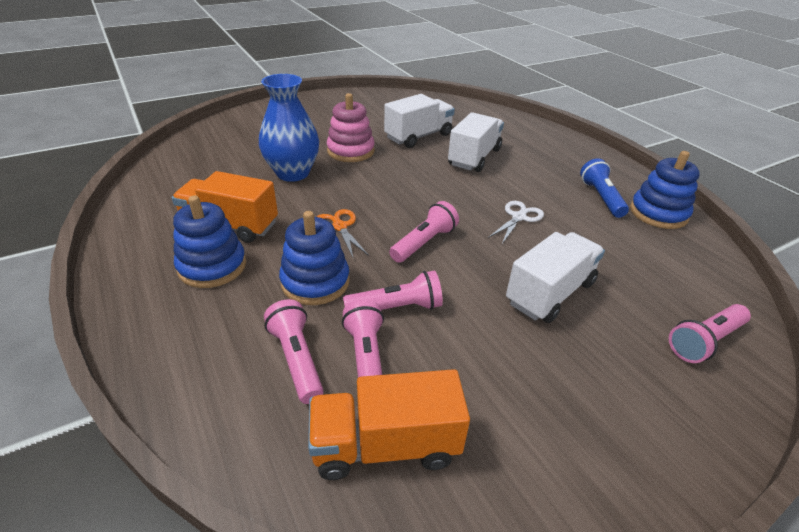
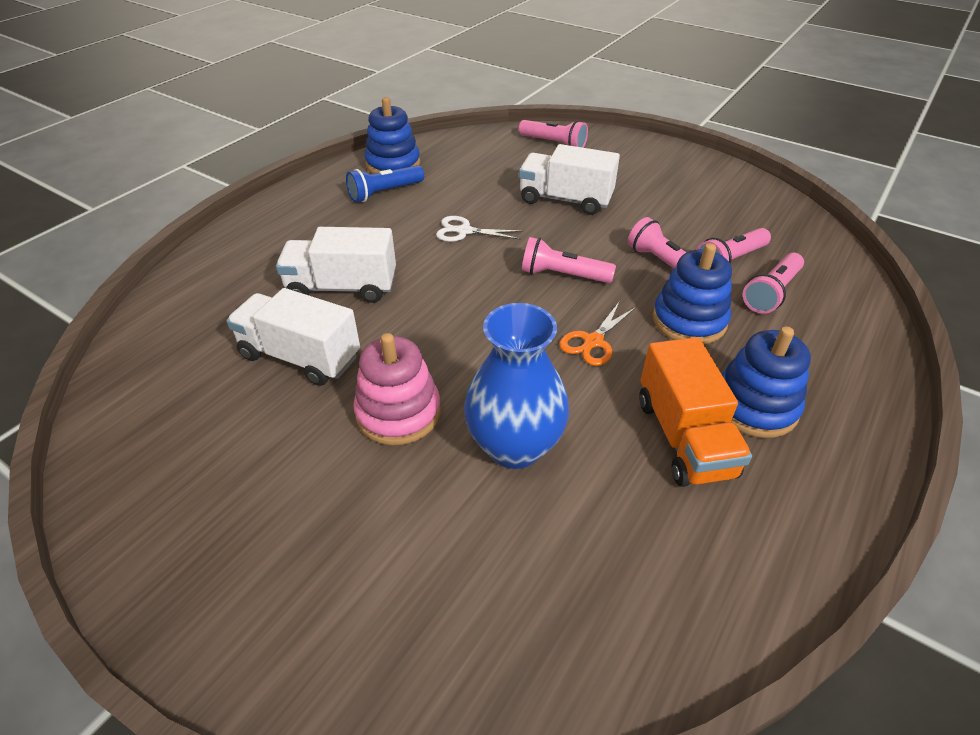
camera: 115 degrees left, 5 degrees up
(385, 445) = (774, 233): orange truck -> none

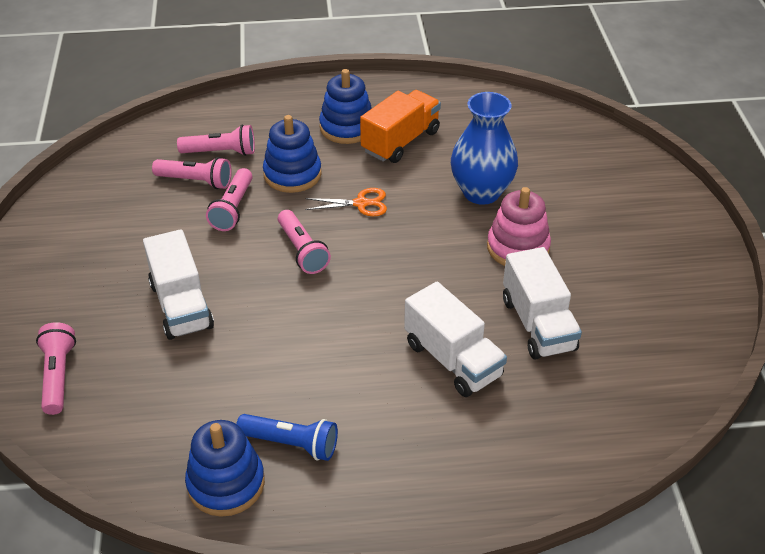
camera: 130 degrees left, 0 degrees up
(464, 231) = (299, 339): white scissors -> none

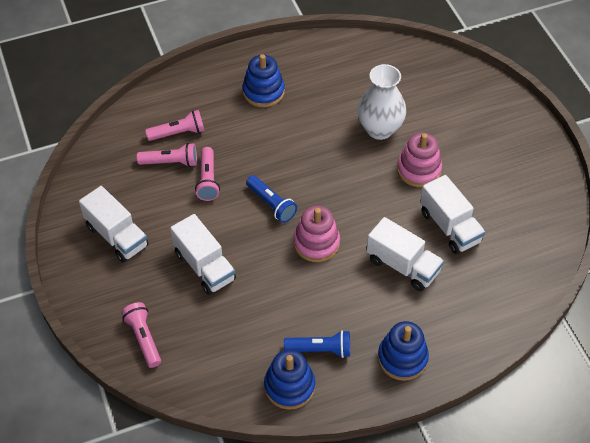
camera: 15 degrees left, 10 degrees up
(88, 249) = (117, 236): none -> white truck
(292, 174) = (239, 141): blue stacking toy -> blue stacking toy (402, 358)
(302, 250) = (271, 204): pink flashlight -> blue flashlight
(342, 307) = (316, 243): none -> pink stacking toy
(361, 203) = (298, 156): orange scissors -> none
(400, 141) = (307, 96): orange truck -> none
(481, 192) = (379, 129): blue vase -> white vase

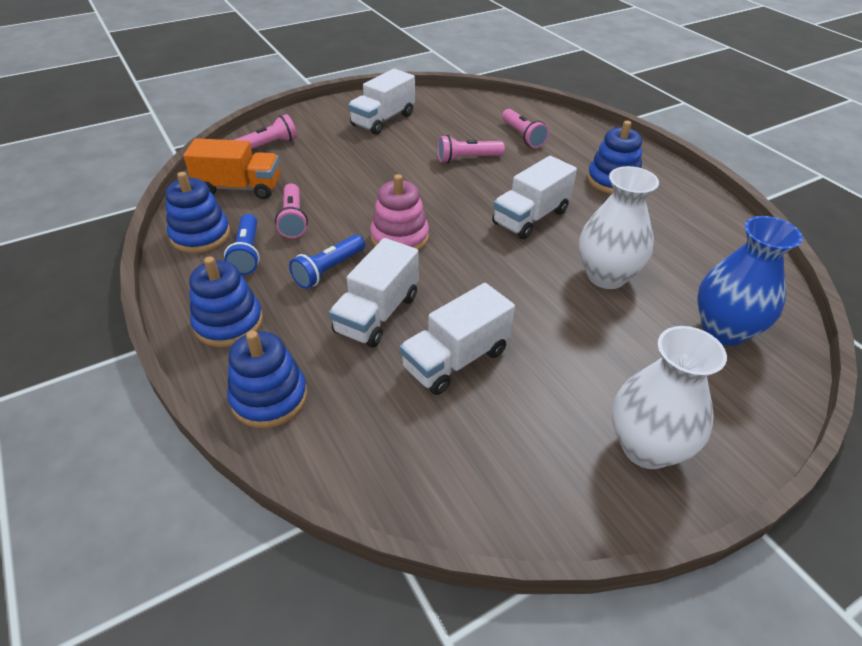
camera: 80 degrees right, 10 degrees down
(170, 162) = (482, 136): pink flashlight -> pink flashlight (293, 219)
(204, 266) = (355, 168): white truck -> white truck (530, 217)
(219, 360) = (239, 188): none -> orange truck
(271, 204) = (448, 201): blue flashlight -> blue flashlight (329, 270)
(419, 170) = (550, 319): pink stacking toy -> none
(437, 88) = (723, 330): none -> blue vase
(475, 331) = (269, 398): none -> blue stacking toy
(521, 152) = (646, 447): none -> white vase

